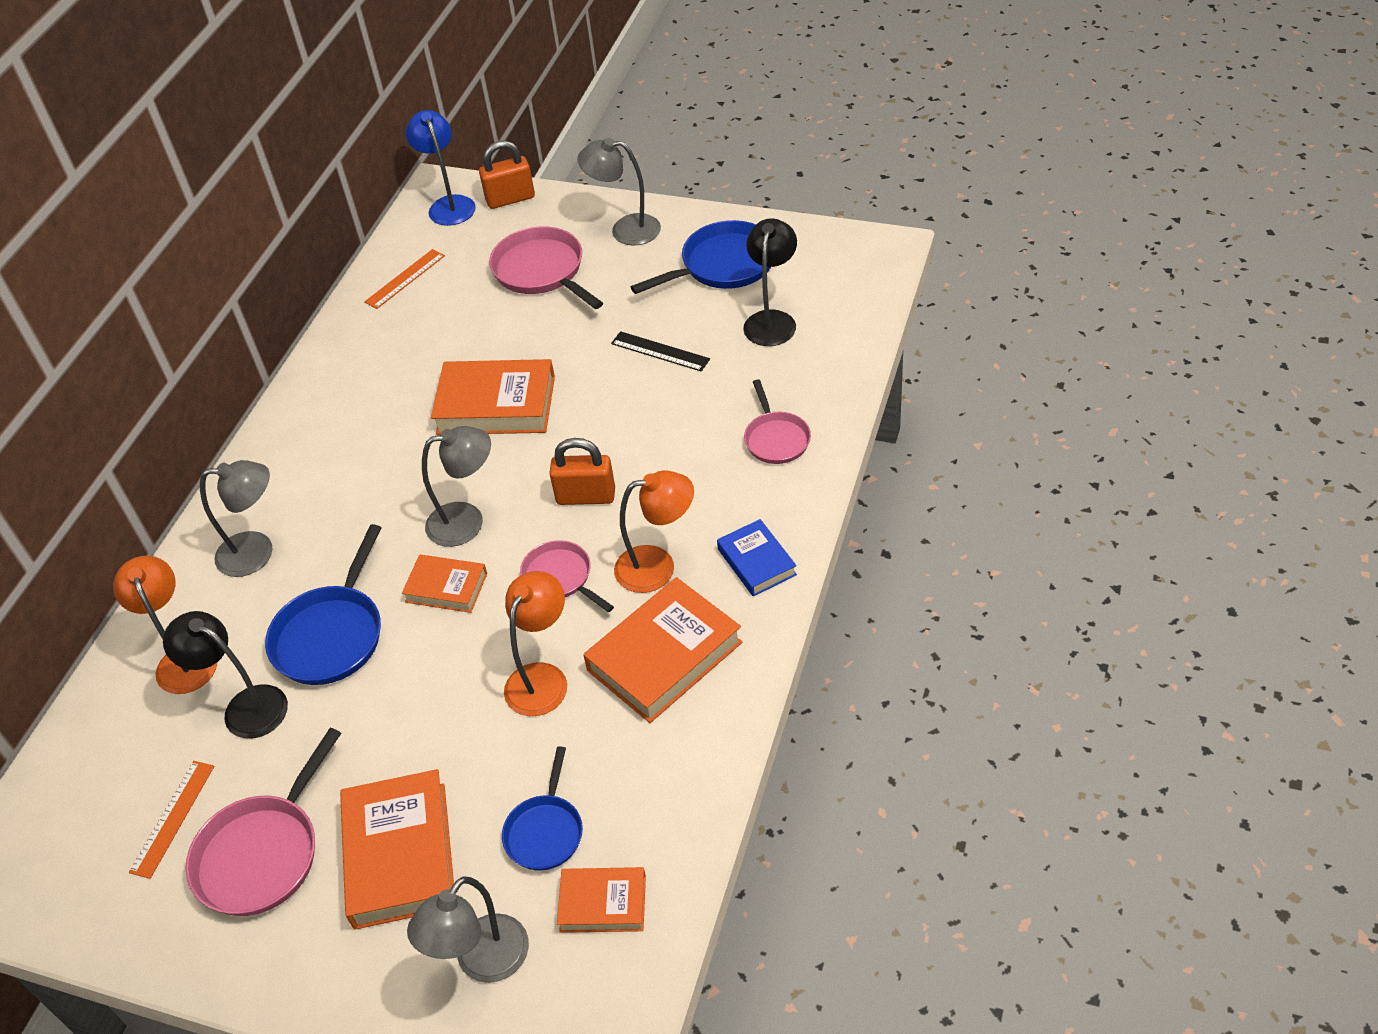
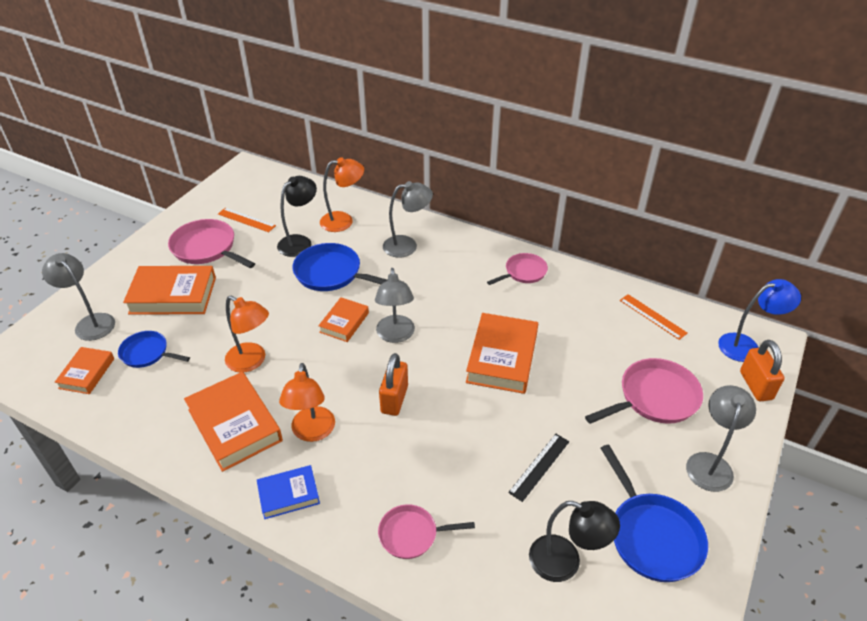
camera: 95 degrees right, 5 degrees down
(257, 552) = (407, 245): grey lamp -> grey lamp turned 105 degrees counterclockwise
(560, 577) = (327, 378): pink pan -> pink pan (523, 272)

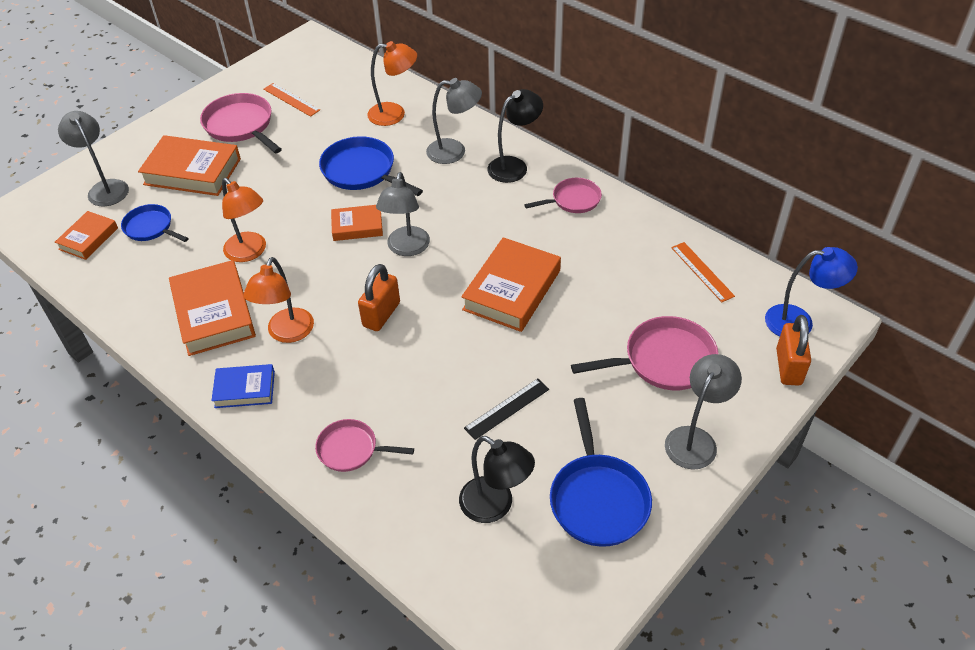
camera: 15 degrees right, 5 degrees up
(300, 242) = (340, 132): black lamp -> black lamp (514, 166)
(344, 322) = (357, 226): orange book -> orange book turned 45 degrees clockwise

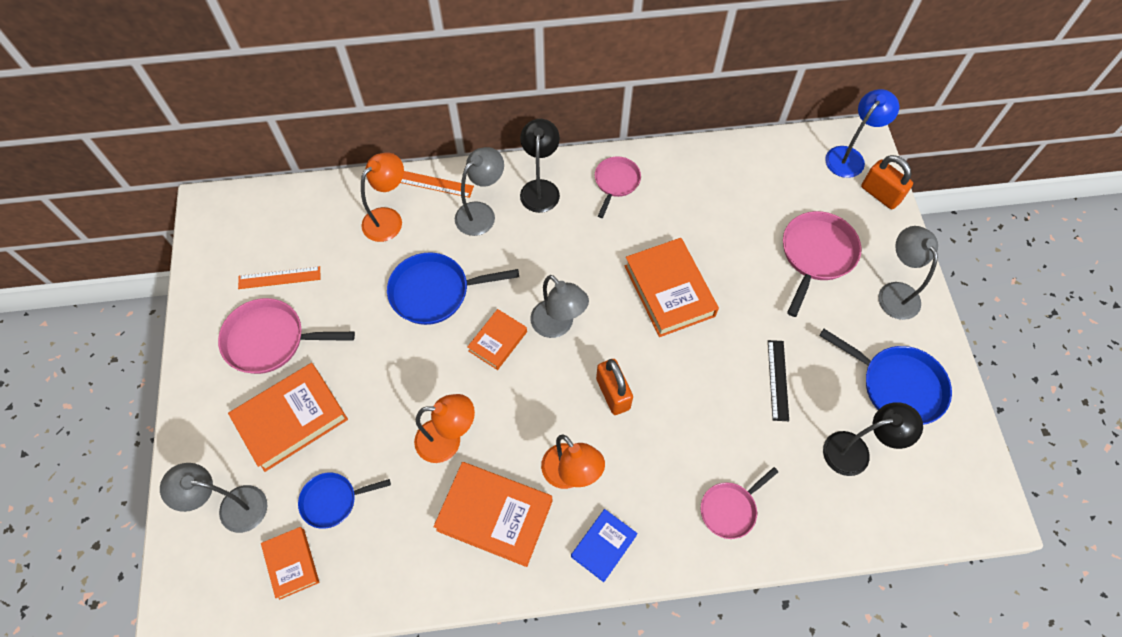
camera: 50 degrees left, 15 degrees up
(702, 271) = (759, 168): orange ruler -> orange ruler (435, 184)

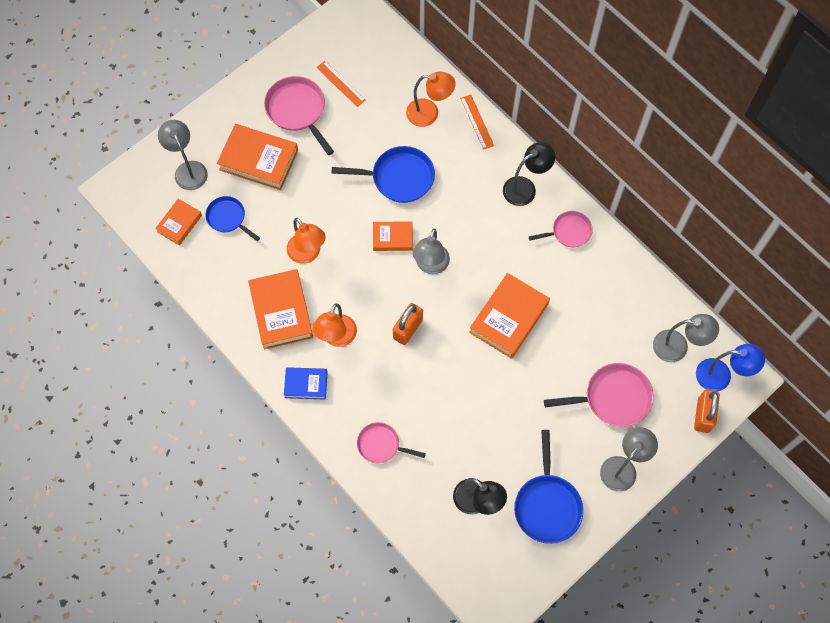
camera: 55 degrees right, 5 degrees up
(435, 292) = (399, 177): blue pan -> blue pan turned 135 degrees clockwise
(481, 213) = (477, 165): grey lamp -> grey lamp (678, 347)
(778, 380) = (493, 425): black ruler -> none

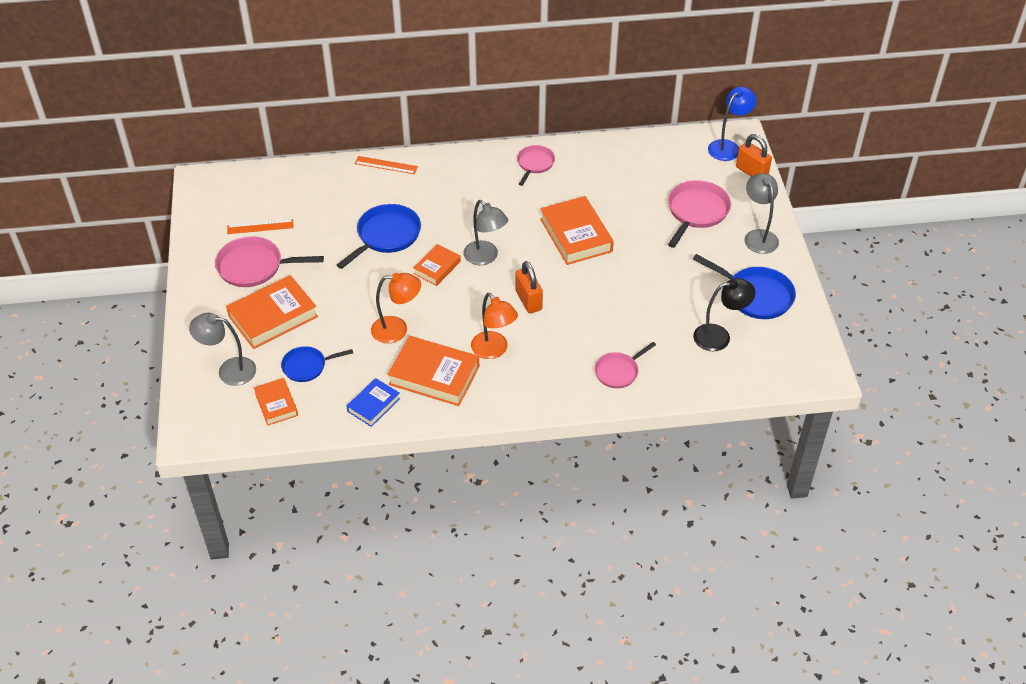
camera: 55 degrees left, 20 degrees down
(306, 384) = (518, 394): blue book -> blue book (373, 405)
(429, 113) = (348, 188): orange lamp -> none
(525, 187) = (472, 168): black lamp -> none
(678, 347) = (685, 156): grey lamp -> none

